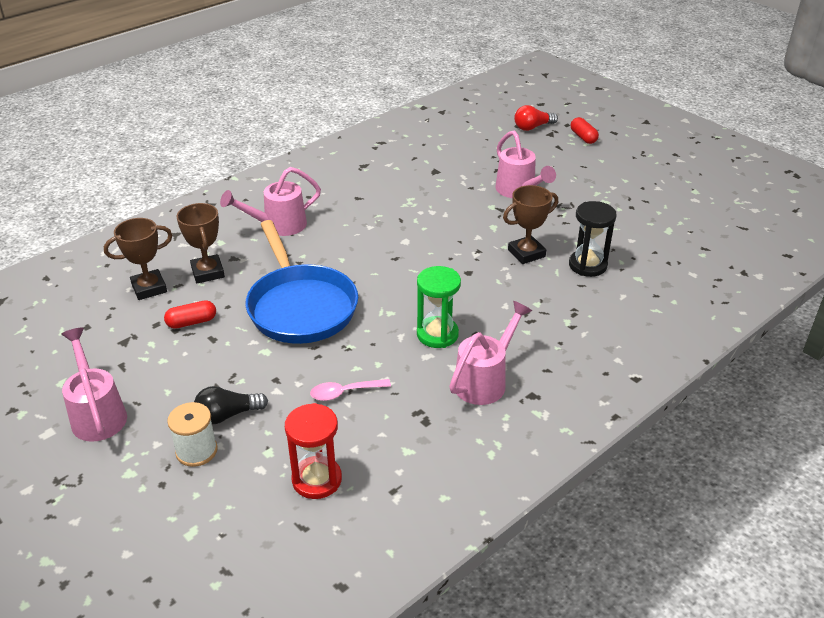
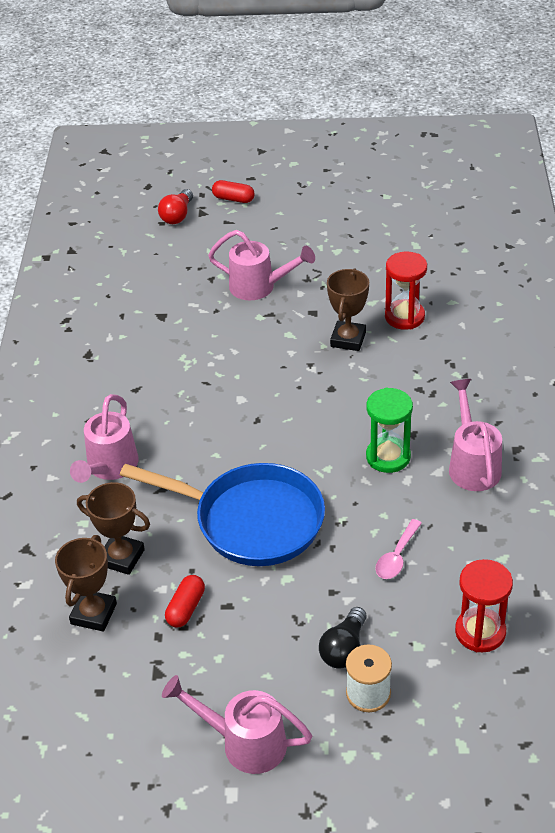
camera: 45 degrees left, 5 degrees up
(587, 265) = (404, 317): black hourglass -> red hourglass

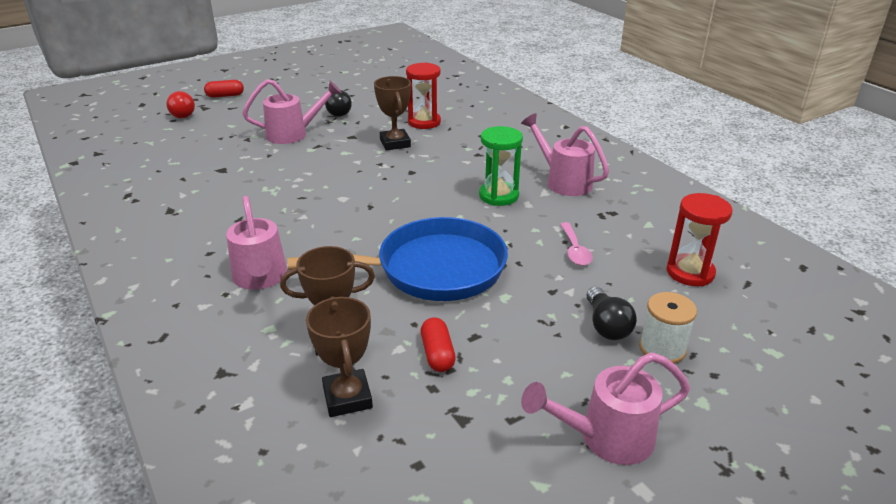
camera: 35 degrees left, 10 degrees down
(329, 267) = (339, 112): none -> black light bulb

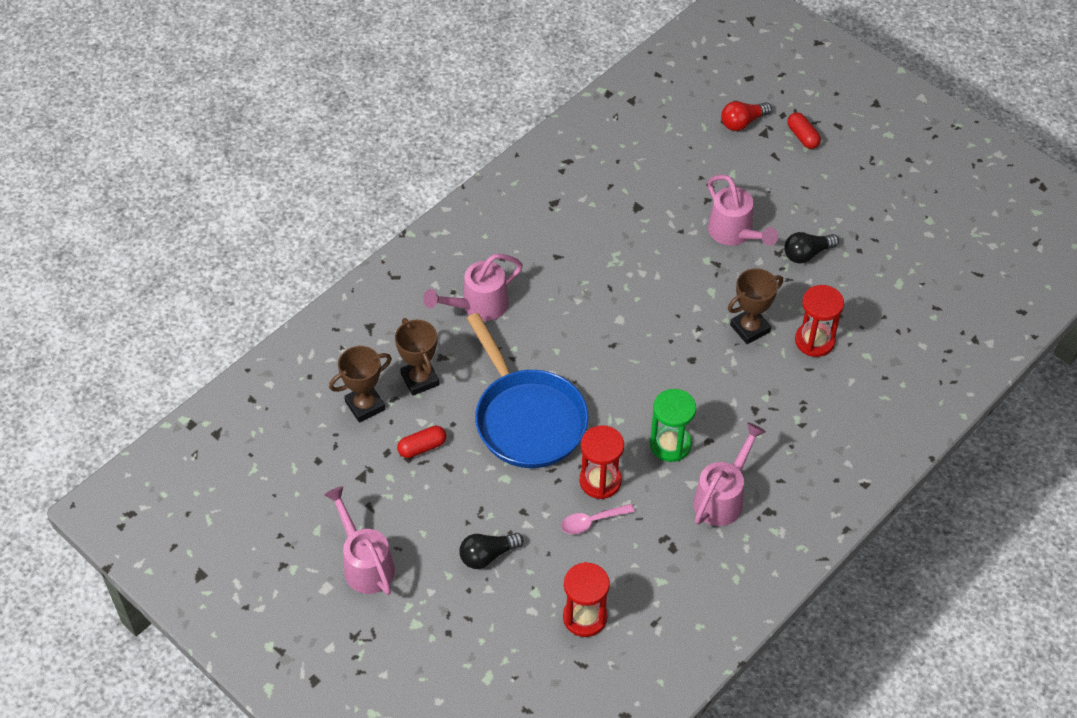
camera: 75 degrees right, 20 degrees up
(527, 238) = (600, 481): none -> red hourglass
(662, 348) = (469, 596): white spool -> none

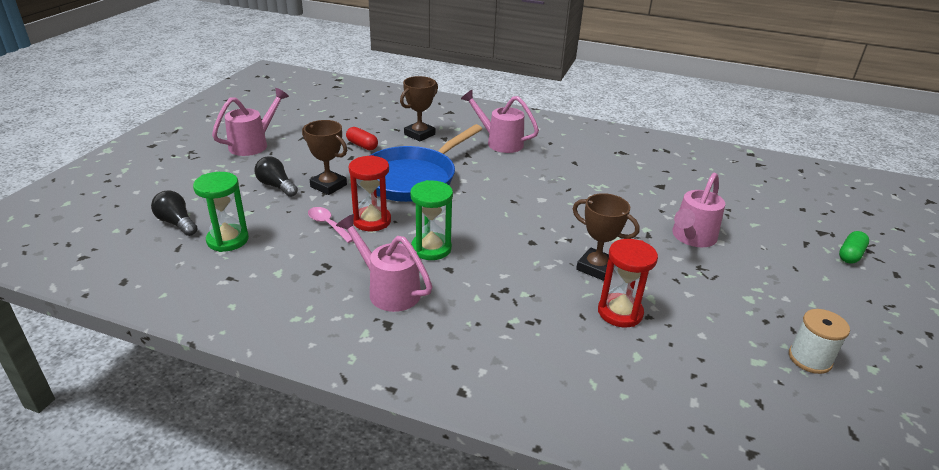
camera: 65 degrees right, 20 degrees down
(365, 405) = (385, 121): brown trophy -> brown trophy (328, 186)
(585, 617) = (228, 240): red hourglass -> green hourglass
(722, 498) = (388, 290): pink watering can -> pink watering can turned 150 degrees counterclockwise
(742, 122) = (815, 218): red light bulb -> none
(802, 137) = (850, 255): red capsule -> green capsule
(807, 254) = (719, 285): black light bulb -> black light bulb (177, 223)
(907, 250) = (809, 359): none -> white spool

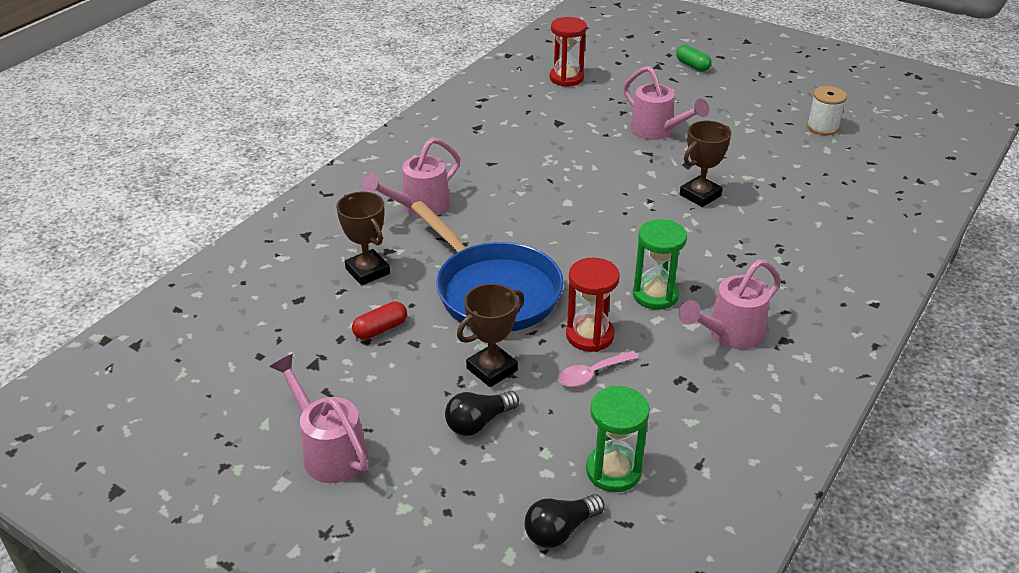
camera: 75 degrees left, 5 degrees up
(620, 312) = (768, 198): red hourglass -> red hourglass (566, 78)

